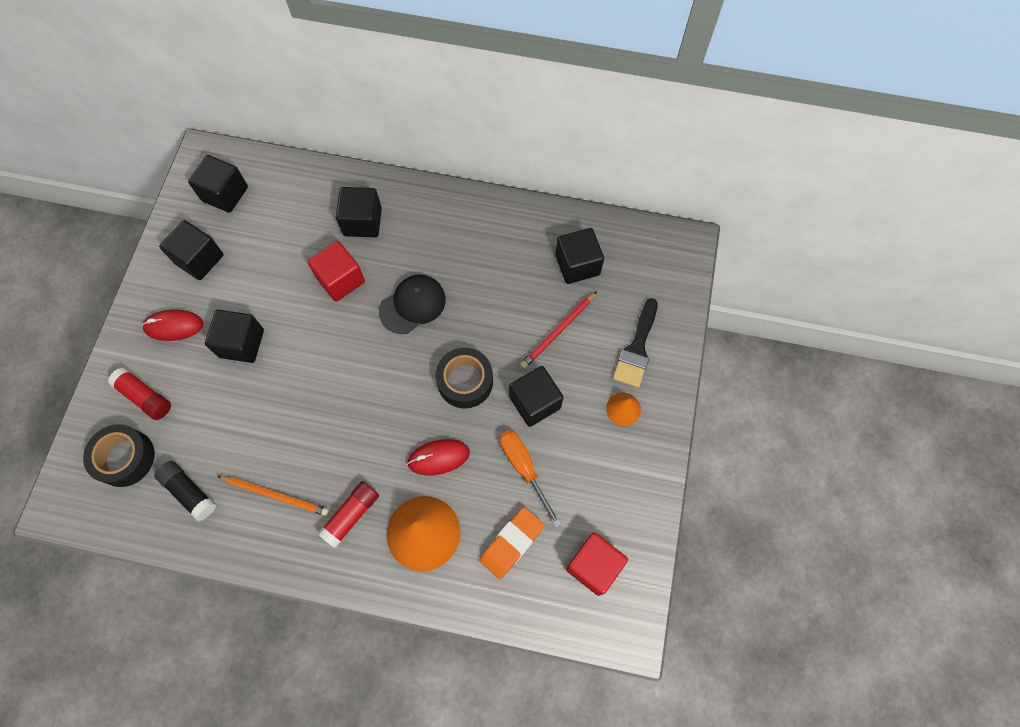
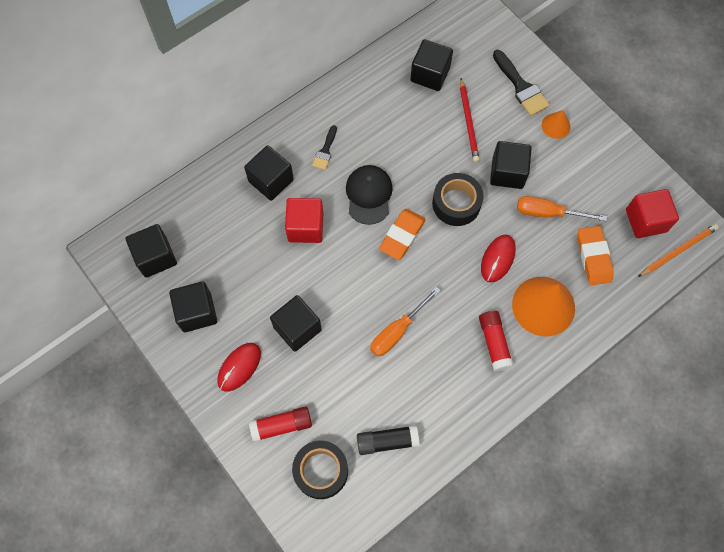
camera: 50 degrees left, 0 degrees up
(276, 495) = (439, 383): orange pencil -> orange pencil (678, 251)
(300, 424) = (397, 331): none -> orange screwdriver
(395, 360) = (402, 236): none -> orange eraser
(426, 240) = (325, 151): none -> black brush

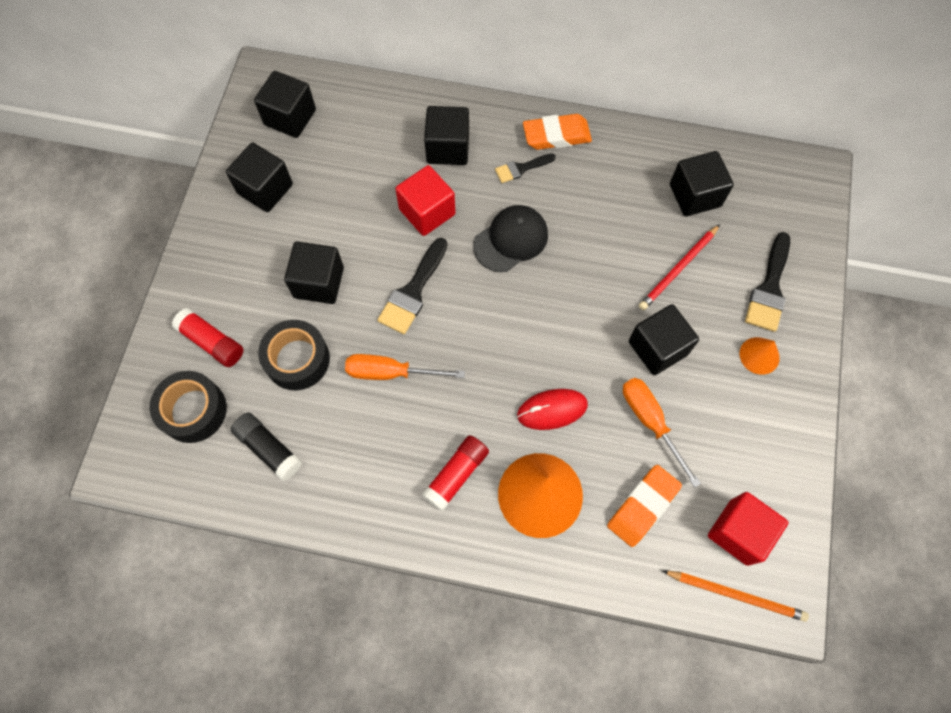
camera: 50 degrees right, 0 degrees up
(239, 367) = (240, 263): red mouse -> none
(354, 277) = (413, 292): none -> black brush
(402, 236) = (495, 301): orange eraser -> orange eraser (556, 135)
(456, 203) = (576, 325): black tape -> black tape (297, 359)

